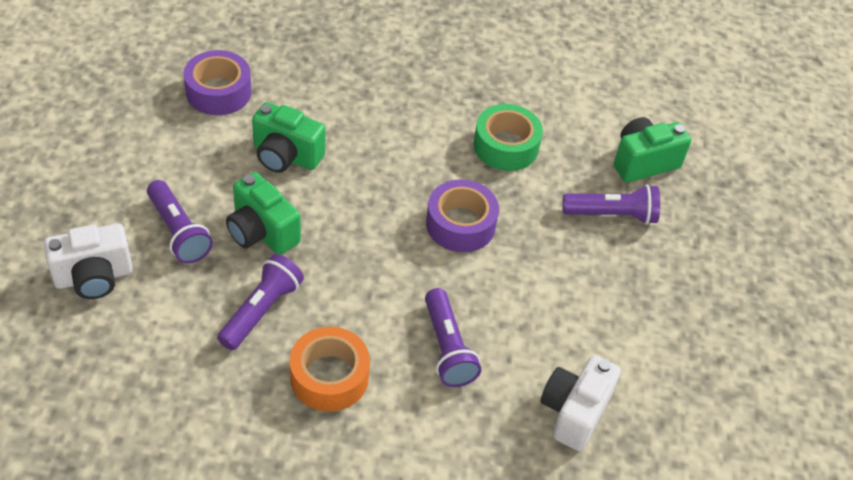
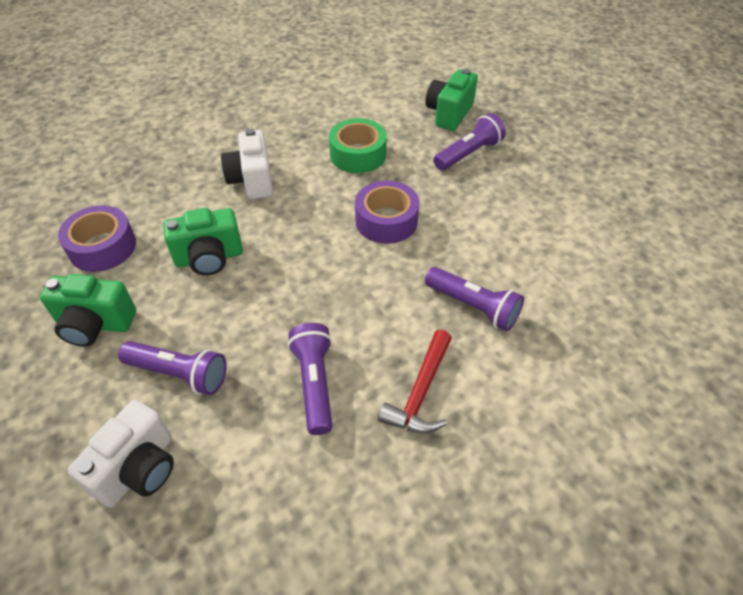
camera: 35 degrees left, 0 degrees up
(262, 232) = (250, 325): green camera -> green camera (95, 324)
(329, 377) = (420, 392): orange tape -> red hammer
(574, 412) = (594, 286): white camera -> white camera (252, 180)

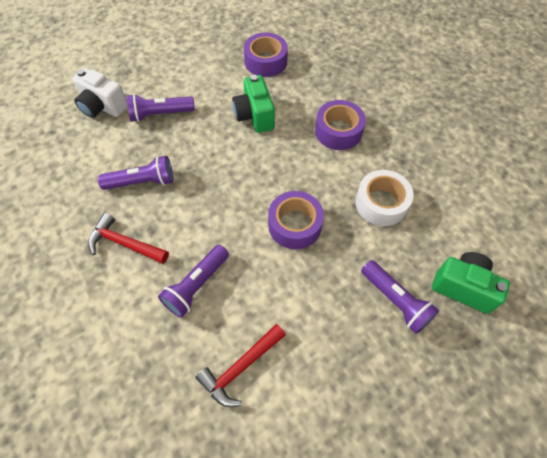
camera: 90 degrees right, 10 degrees up
(95, 324) = (202, 71): green camera -> none
(179, 374) = (160, 114): purple flashlight -> purple flashlight turned 60 degrees clockwise
(252, 180) = (338, 131): white camera -> purple tape
(358, 154) = (381, 203): green tape -> white tape
(560, 264) = (240, 367): none -> red hammer

